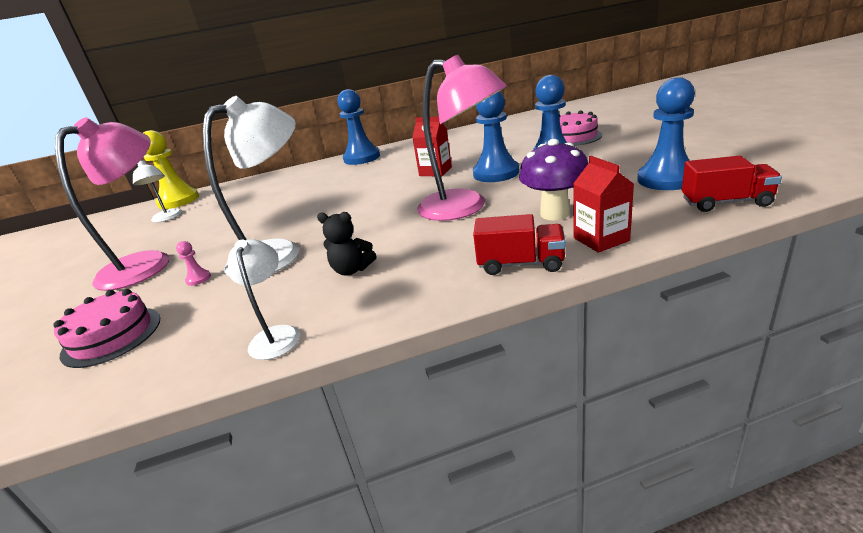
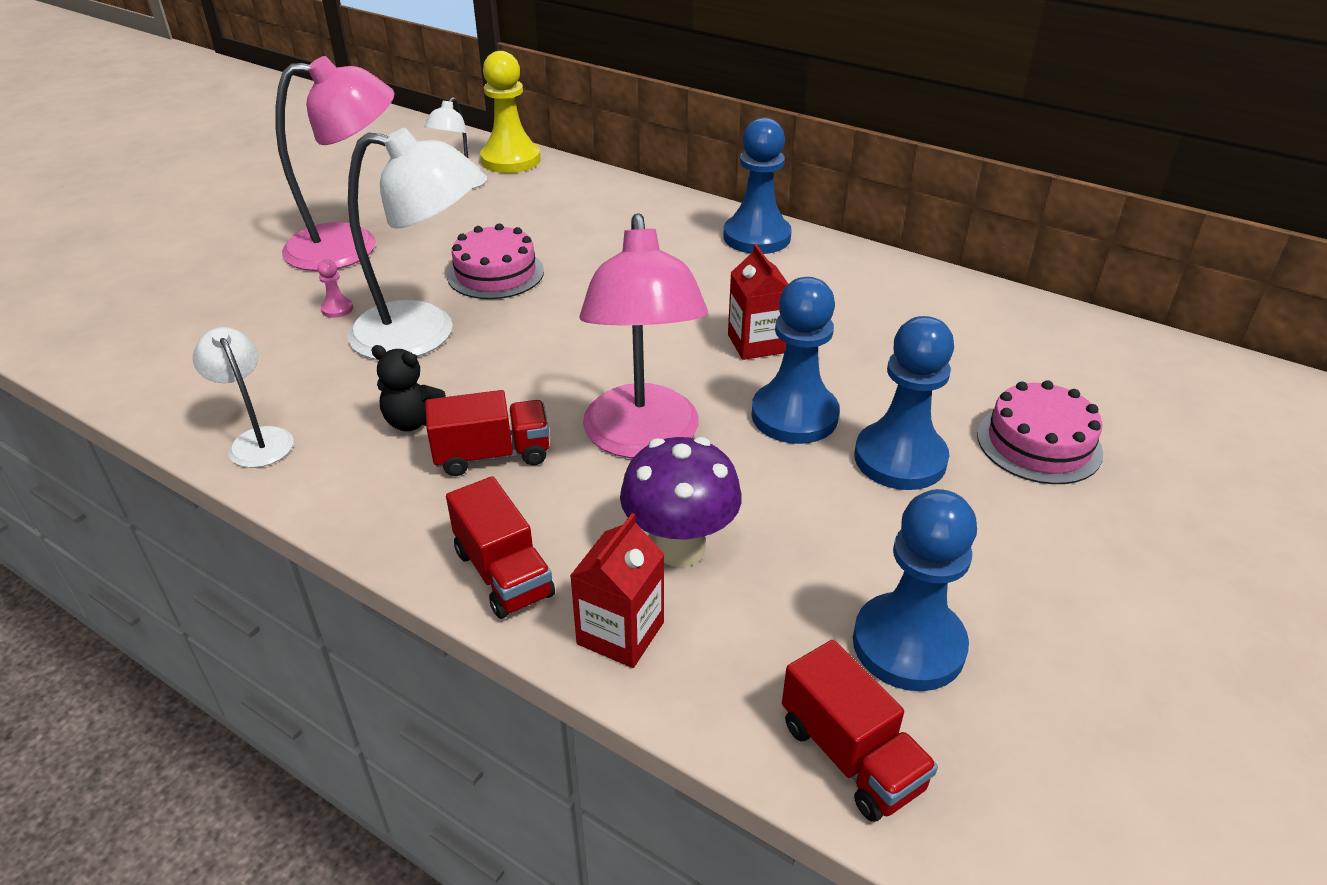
camera: 45 degrees right, 10 degrees up
(112, 336) = (211, 324): pink cake -> pink cake (495, 273)
(276, 335) = (257, 440): white lamp -> white lamp turned 75 degrees counterclockwise
(352, 270) = (414, 421): black teddy bear -> black teddy bear turned 45 degrees counterclockwise
(418, 250) = (492, 455): none -> red truck

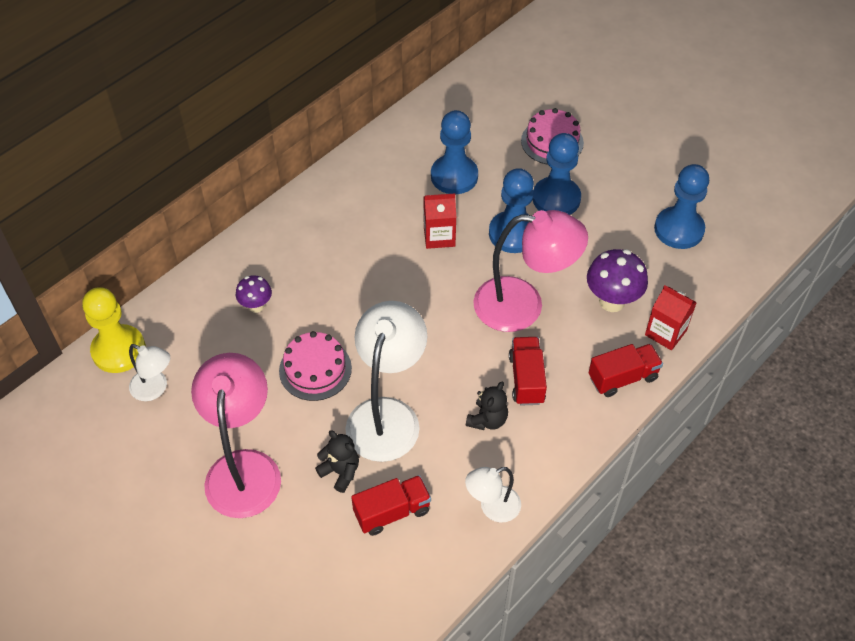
camera: 80 degrees left, 15 degrees up
(337, 309) = (340, 472): pink pawn -> black teddy bear
(588, 224) = (256, 306): none -> purple mushroom
(757, 237) = (307, 210): blue pawn -> blue pawn (454, 176)
(851, 755) = (734, 263): red truck -> red truck (392, 512)

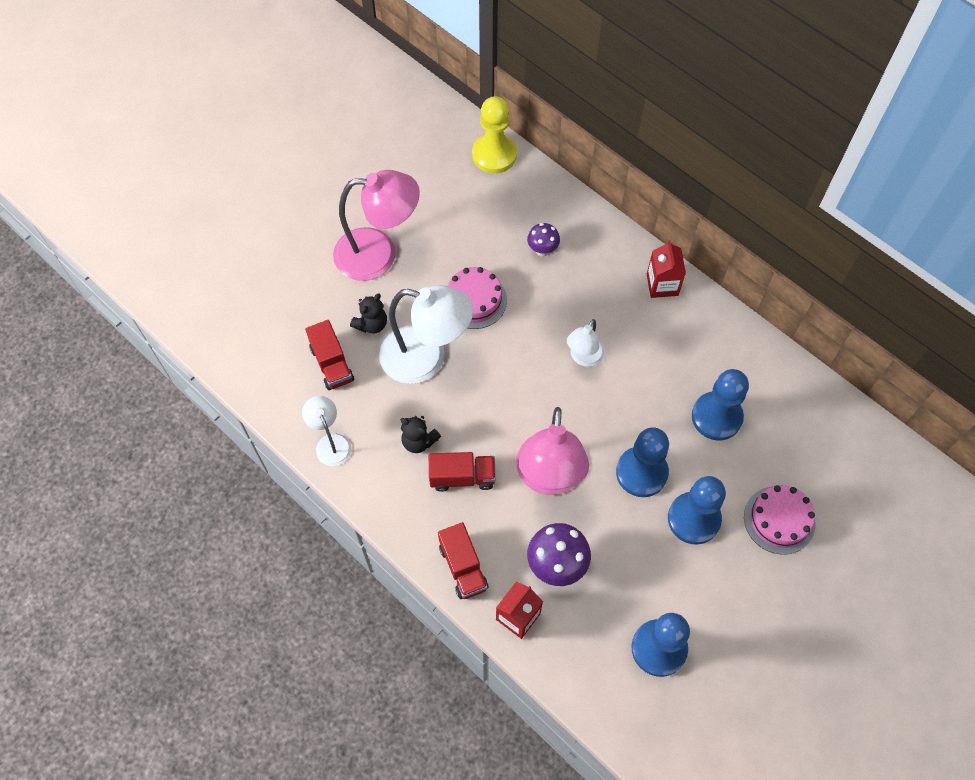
camera: 90 degrees right, 10 degrees up
(155, 389) = (455, 184): white lamp -> white lamp (583, 358)
(439, 236) = (633, 402): red carton -> red carton (662, 284)

